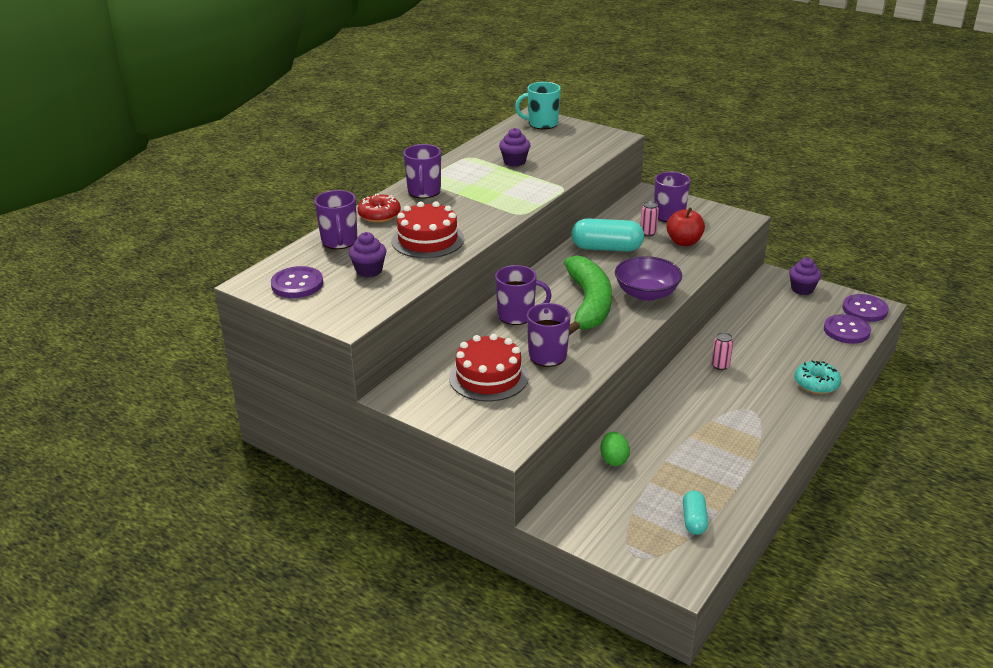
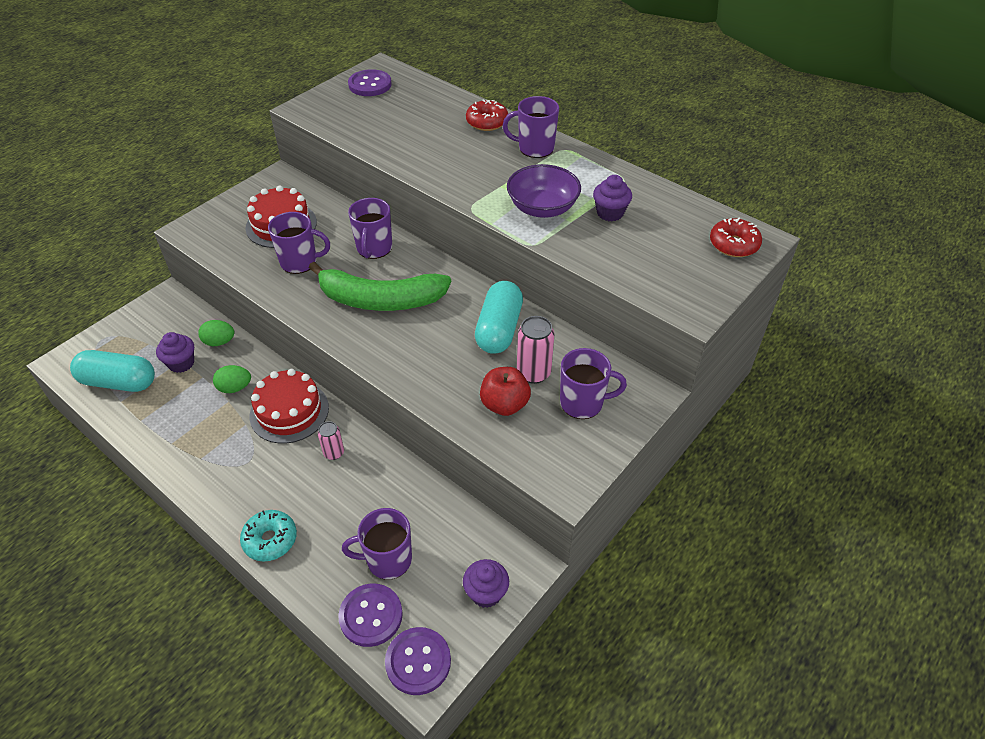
camera: 95 degrees right, 15 degrees up
(339, 242) = (438, 102): purple mug -> purple mug (387, 560)
(369, 270) = (380, 117): purple cupcake -> purple cupcake (181, 363)
(427, 240) = (428, 148): red cake -> red cake (289, 411)
(542, 124) = (733, 244): turquoise mug -> red donut
(646, 293) = (389, 348): purple bowl -> purple bowl (542, 208)
(648, 233) = (533, 373): pink can -> pink can, size x1.59
(671, 435) = (235, 388): none -> green egg
(694, 520) = (119, 382): turquoise capsule -> turquoise capsule, size x1.76

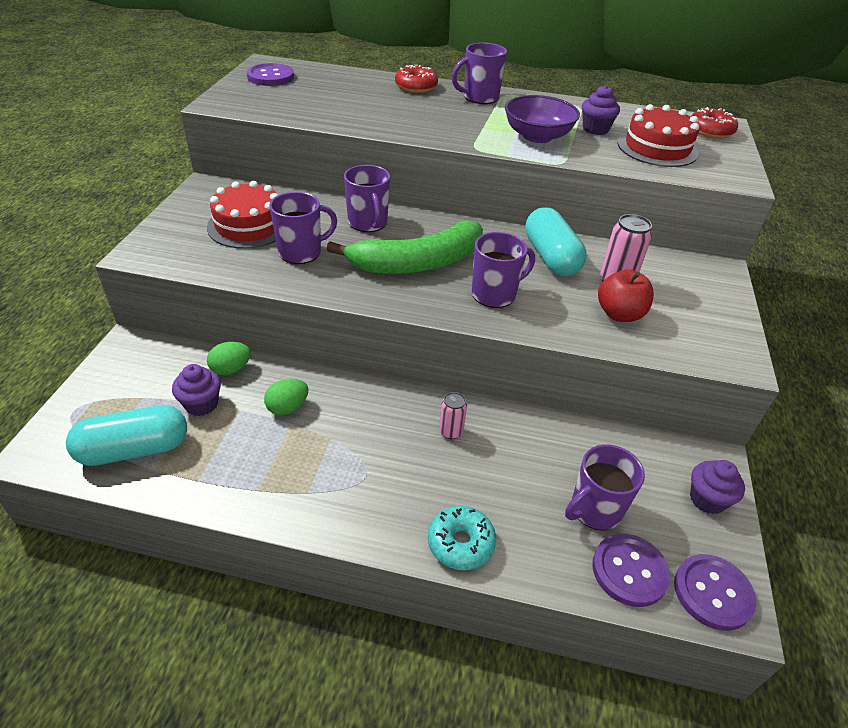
camera: 30 degrees left, 5 degrees down
(289, 411) = (369, 410): red cake -> red cake (657, 148)
(583, 403) = (679, 292): purple mug -> purple mug (495, 294)

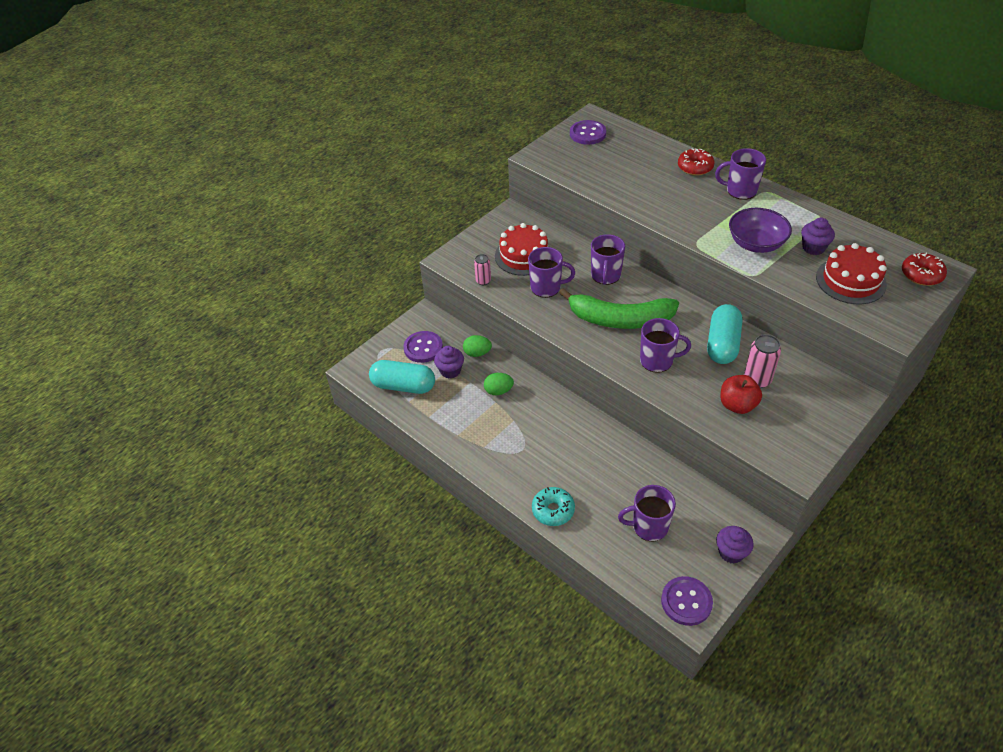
camera: 35 degrees right, 5 degrees up
(450, 431) = (590, 443): pink can -> pink can (483, 281)
(629, 571) = (643, 568): purple button -> purple button (423, 348)

